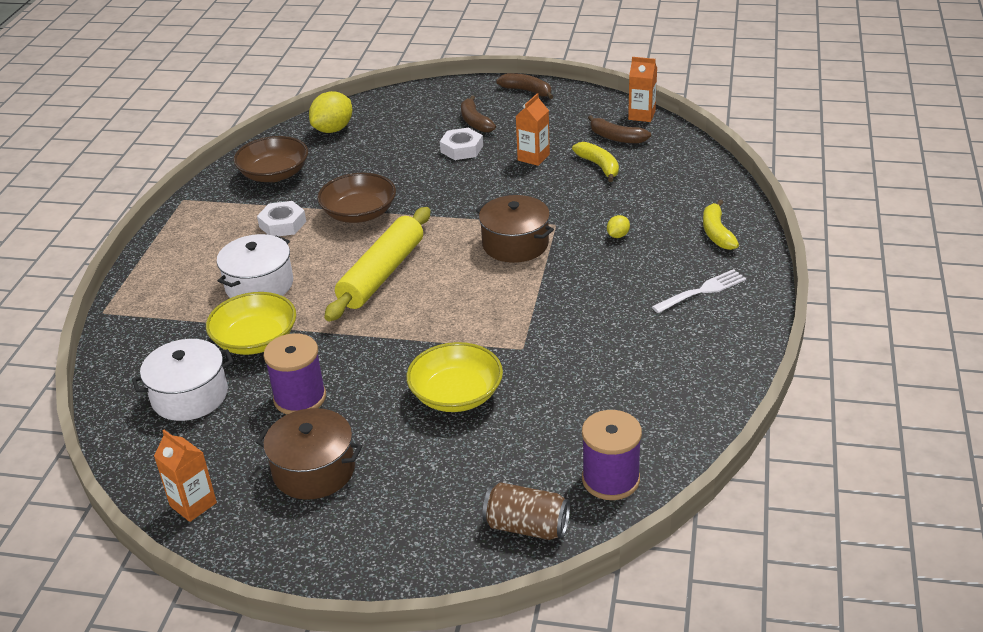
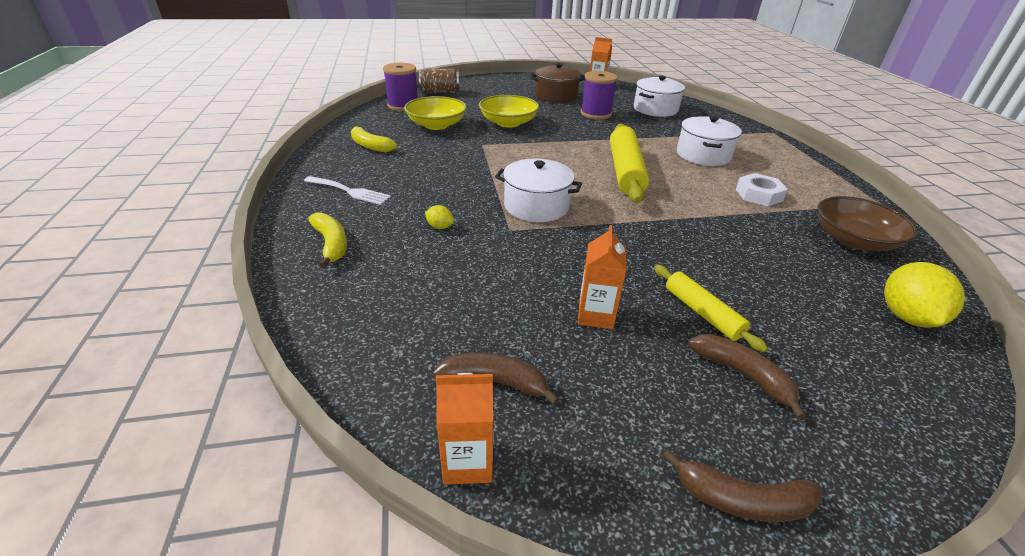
camera: 155 degrees right, 0 degrees up
(255, 340) = (657, 130): yellow bowl -> yellow bowl (436, 125)
(359, 213) = (708, 213): brown bowl -> none
(461, 149) = (702, 313): white nut -> yellow rolling pin
(515, 244) = (536, 206): brown pot -> white pot
(599, 166) = (497, 315): yellow banana -> yellow banana (370, 146)
(618, 235) = (440, 227): yellow lemon -> yellow lemon turned 75 degrees counterclockwise
(702, 291) = (349, 191): white fork -> white fork turned 105 degrees counterclockwise

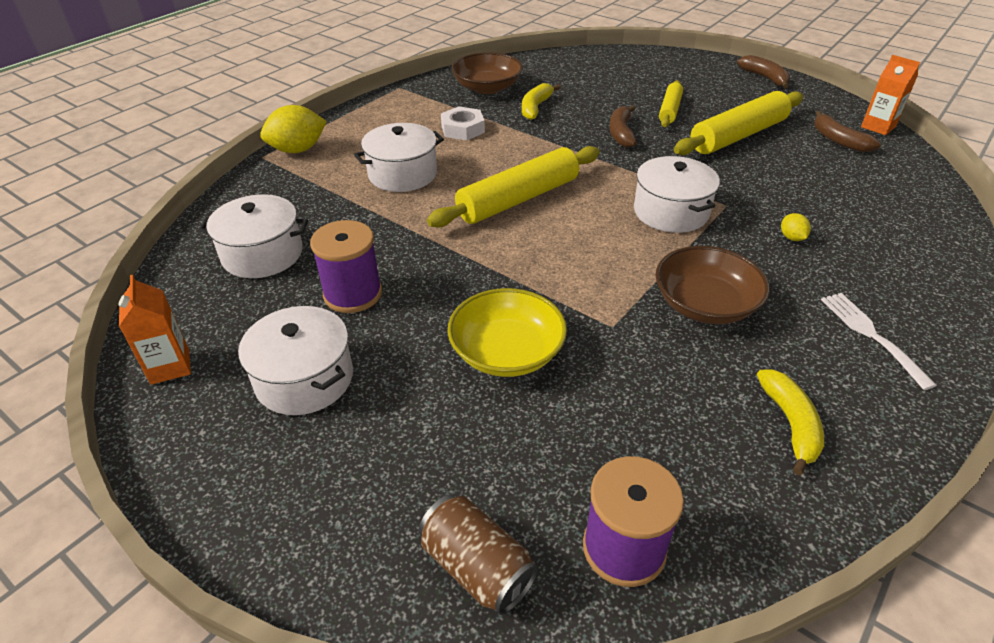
camera: 130 degrees left, 5 degrees up
(331, 244) = (919, 272): yellow banana -> yellow banana (535, 108)
(436, 125) = (627, 420): yellow bowl -> none
(451, 168) = (705, 304): none -> brown bowl
(556, 96) = (304, 379): brown pot -> white pot
(595, 315) = (738, 136): orange carton -> yellow rolling pin
(742, 375) = (697, 91): brown banana -> brown banana (621, 133)
(906, 317) = (563, 66): yellow lemon -> yellow lemon (298, 150)

